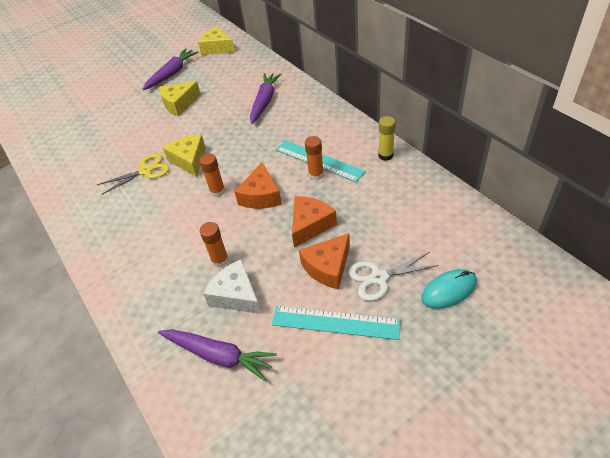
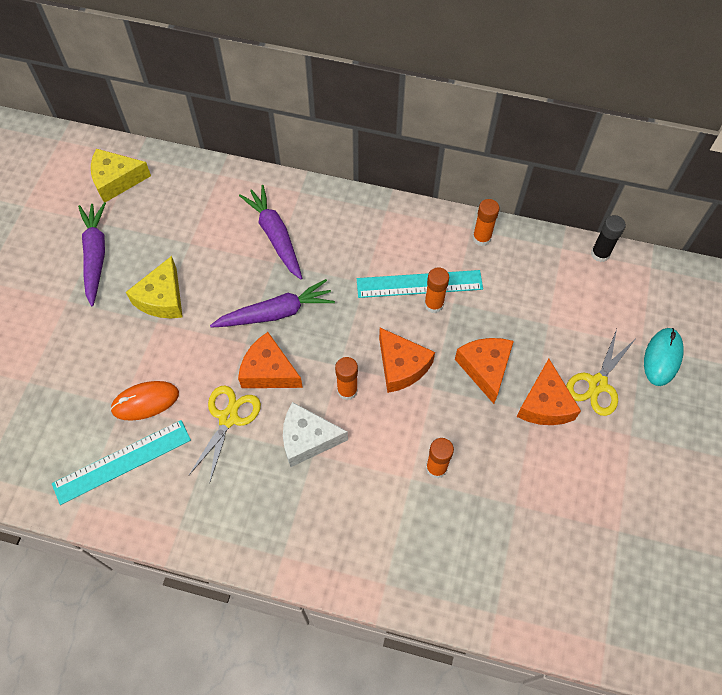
camera: 45 degrees left, 15 degrees up
(119, 143) = (145, 401): none -> orange mouse
(189, 160) = (268, 371): yellow cheese -> orange cheese
(218, 355) = (535, 561): purple carrot -> purple carrot (275, 313)
(236, 295) = (490, 493): white cheese -> white cheese (307, 439)
(335, 322) = (602, 454): turquoise ruler -> turquoise ruler (122, 461)
(378, 278) = (597, 384): white scissors -> yellow scissors
(385, 155) = (481, 238): yellow glue stick -> orange glue stick
(464, 202) = (600, 254): none -> black glue stick

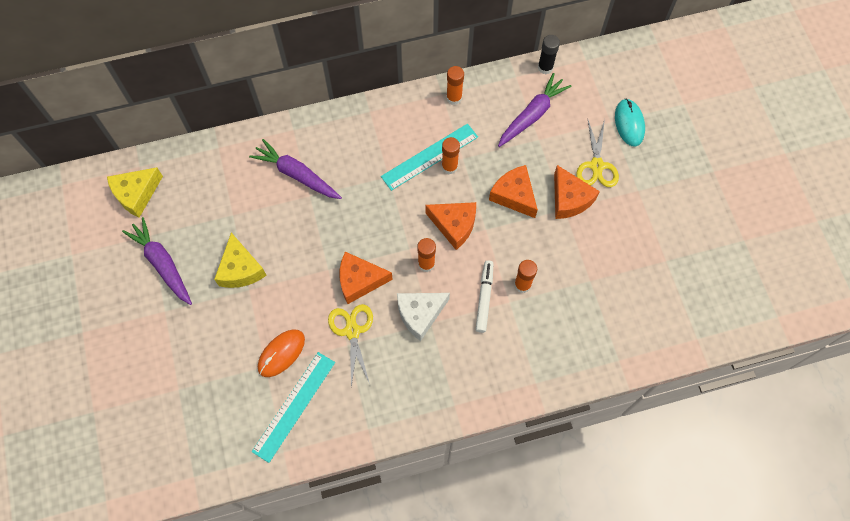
camera: 30 degrees left, 5 degrees up
(275, 313) = (336, 234): purple carrot -> purple carrot (532, 115)
(386, 459) = (484, 298): none -> white marker

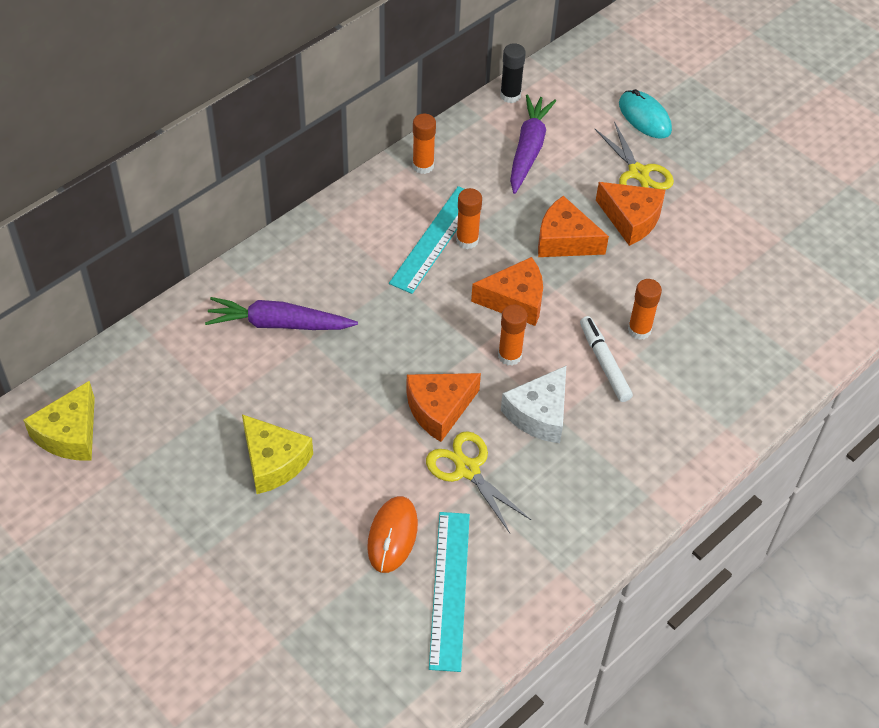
camera: 30 degrees left, 15 degrees down
(162, 264) = (160, 501): purple carrot -> none

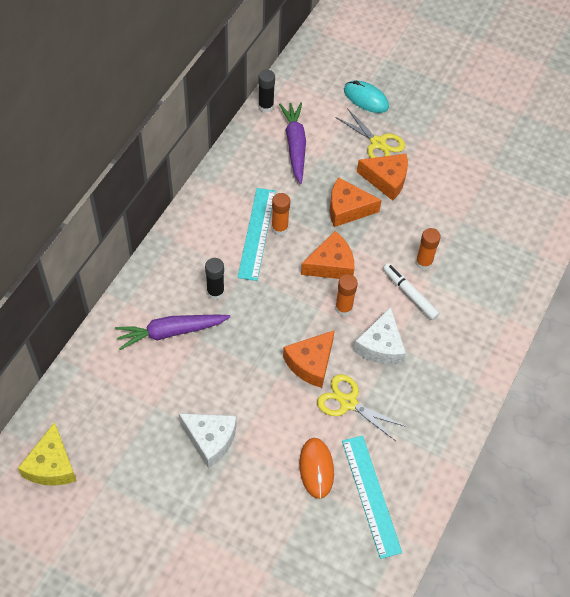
camera: 20 degrees left, 5 degrees up
(273, 461) = (210, 439): yellow cheese -> white cheese
(354, 293) = (215, 292): none -> black glue stick
(423, 166) = (225, 178): orange glue stick -> none

